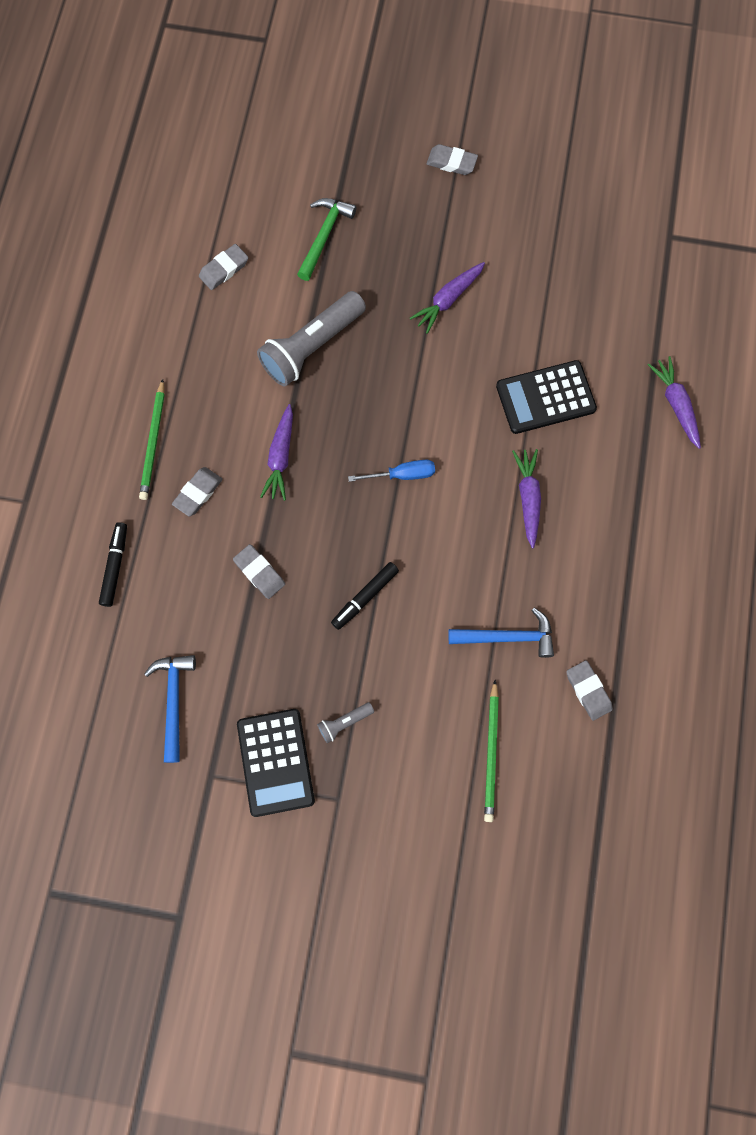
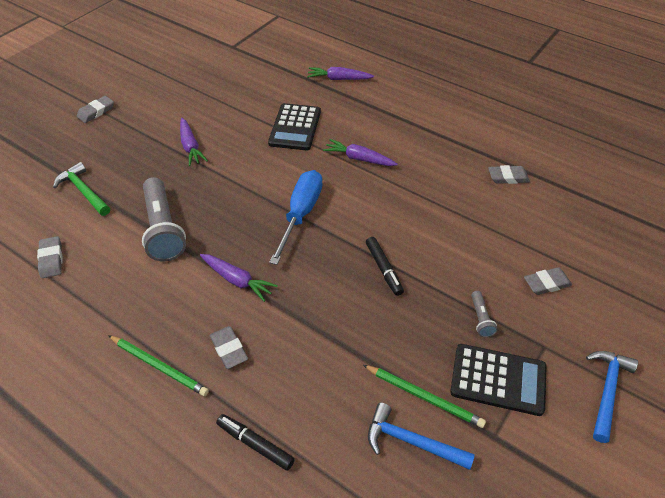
camera: 65 degrees left, 25 degrees down
(259, 572) = (326, 330): grey eraser -> grey eraser (546, 283)
(402, 475) = (301, 214): blue screwdriver -> blue screwdriver, size x1.75
(491, 752) = (535, 240): green pencil -> green pencil (423, 396)
(507, 637) = (452, 202): blue hammer -> blue hammer (607, 391)

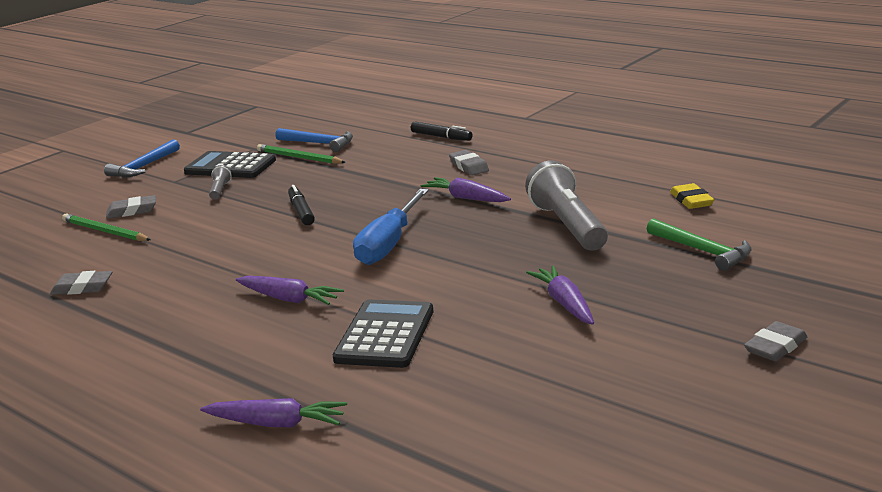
camera: 175 degrees left, 25 degrees down
(51, 259) = (691, 200): grey eraser -> yellow eraser
(159, 366) = (532, 157): green pencil -> green pencil (105, 231)

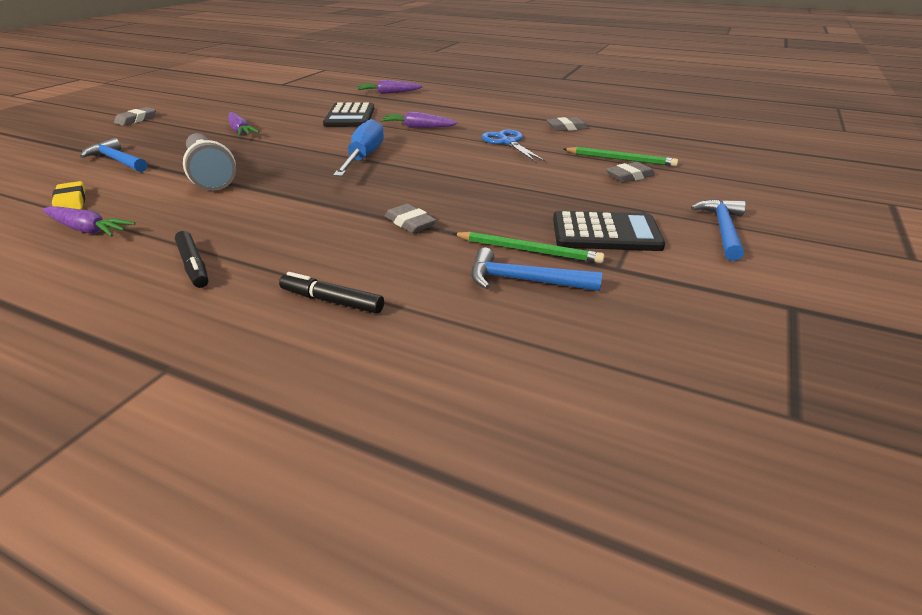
camera: 165 degrees right, 10 degrees up
(195, 262) = (508, 142): none -> blue scissors
(220, 190) = (571, 200): grey flashlight -> none
(301, 211) = (459, 180): black marker -> black marker (193, 266)
(466, 198) = (297, 198): purple carrot -> purple carrot (87, 230)
(469, 166) = (291, 240): grey eraser -> grey eraser (410, 223)
(702, 251) = (117, 160): green hammer -> blue hammer

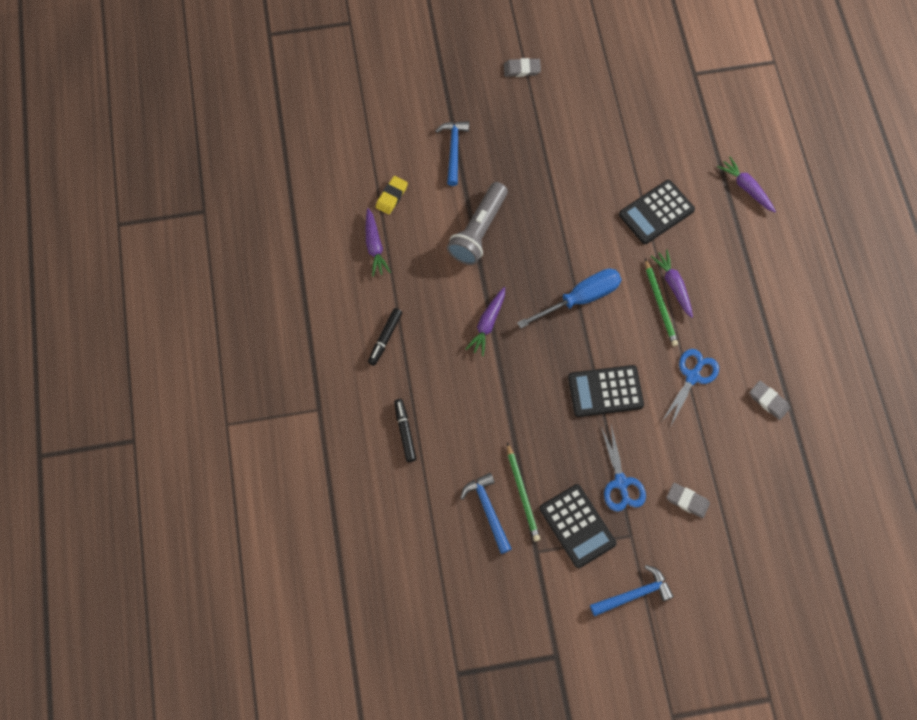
camera: 55 degrees right, 35 degrees up
(240, 131) = (560, 166): purple carrot -> purple carrot (487, 324)
(410, 223) = (507, 406): grey eraser -> none
(469, 175) = (605, 391): none -> black calculator
(577, 197) = (621, 483): none -> blue scissors
(620, 159) = (720, 479): green pencil -> green pencil (660, 304)

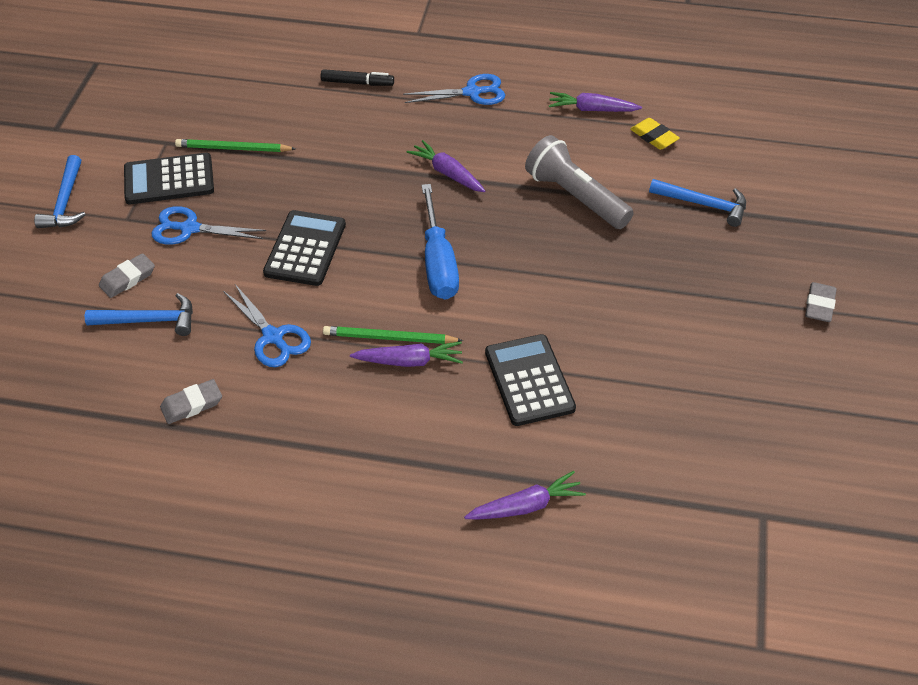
camera: 110 degrees right, 20 degrees down
(385, 338) = (472, 92): black marker -> blue scissors
(488, 510) = (234, 119): blue hammer -> blue hammer (149, 320)

